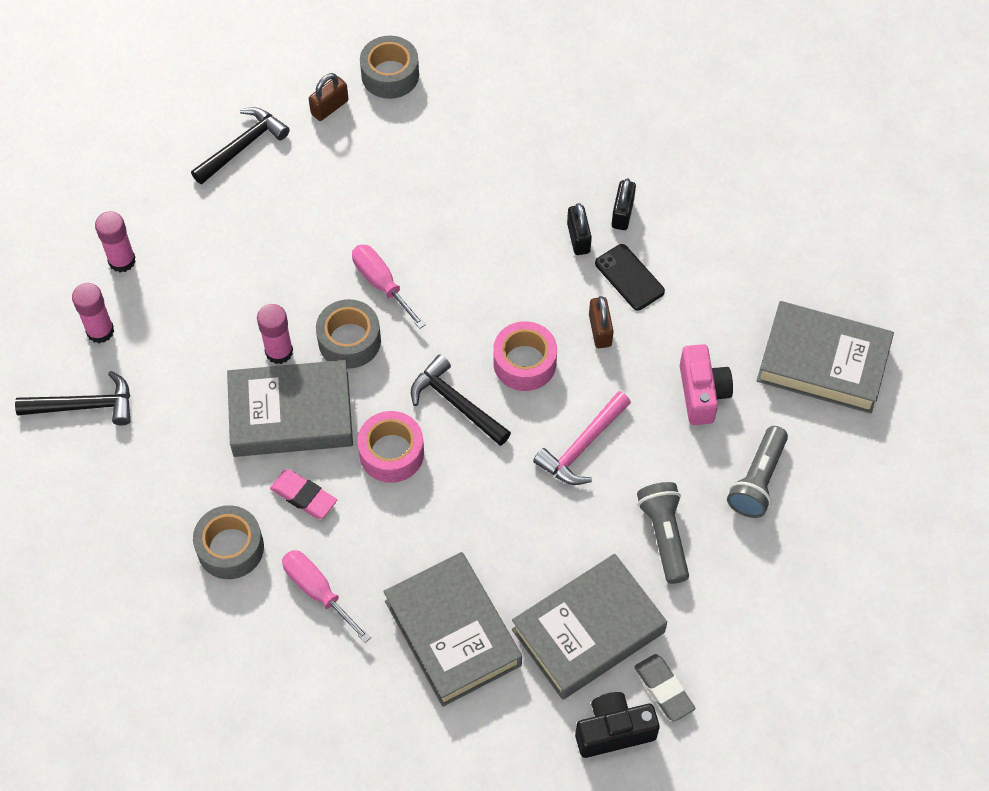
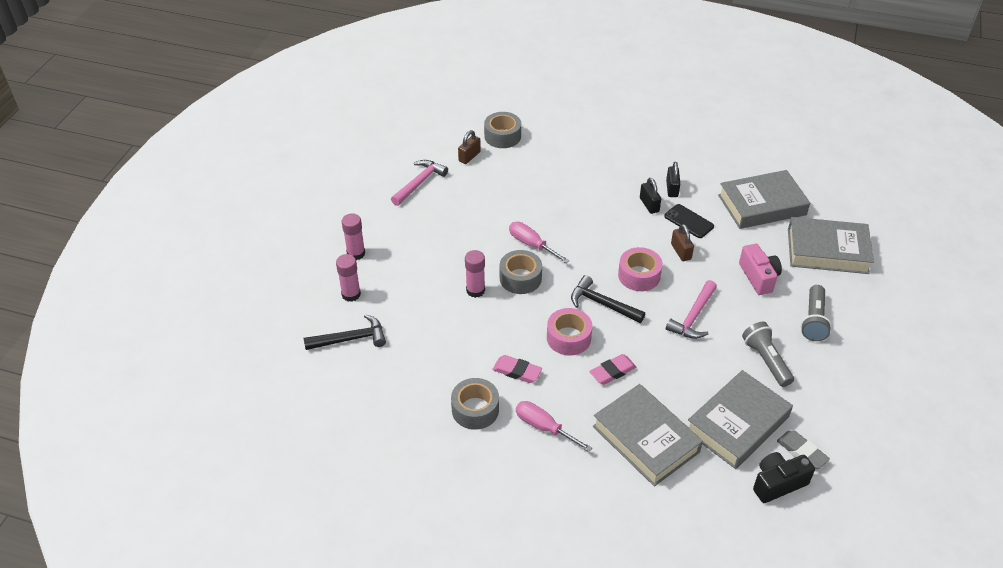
camera: 10 degrees left, 15 degrees down
(243, 146) = (419, 183): black hammer -> pink hammer
(291, 415) = (494, 325): grey book -> grey book (762, 205)
(438, 519) = (612, 372): none -> pink eraser

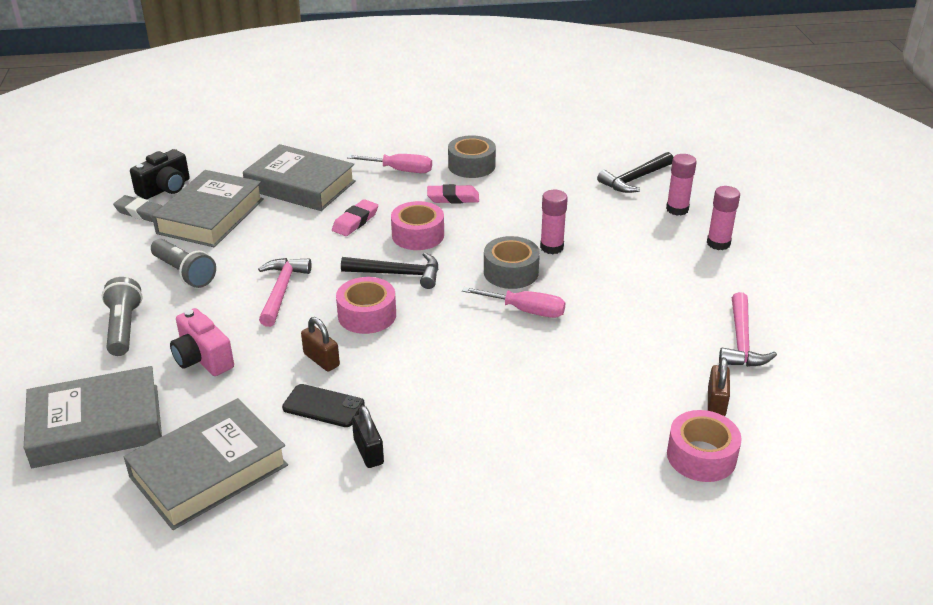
camera: 155 degrees right, 10 degrees down
(502, 136) = (701, 456): grey tape -> pink tape
(649, 205) = (394, 413): black padlock -> none

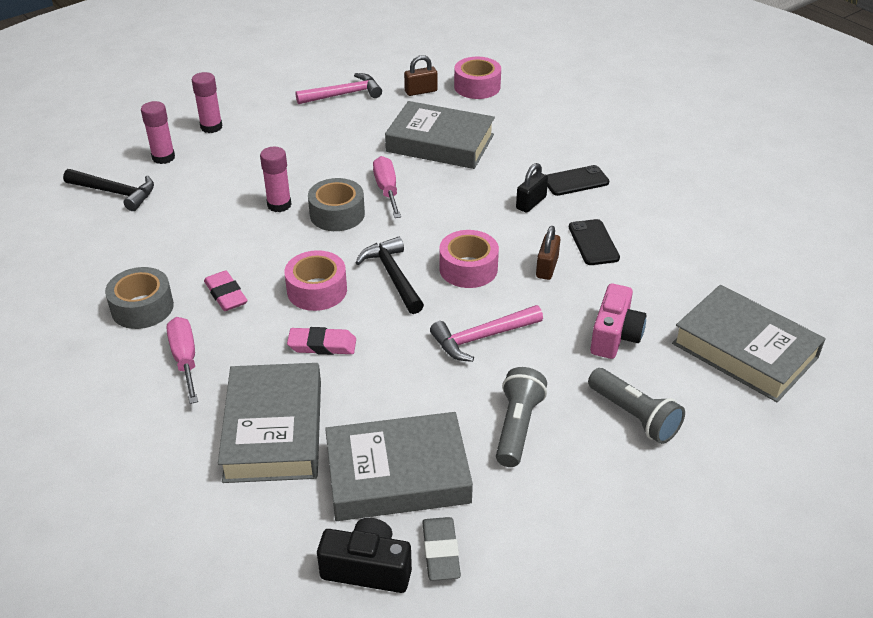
camera: 120 degrees left, 5 degrees up
(123, 328) = (634, 416): grey flashlight -> grey flashlight turned 90 degrees counterclockwise
(208, 471) = (709, 265): grey book -> grey book (440, 143)
(368, 452) = (611, 204): black padlock -> black padlock (531, 203)
(431, 445) = (575, 181): none -> black phone

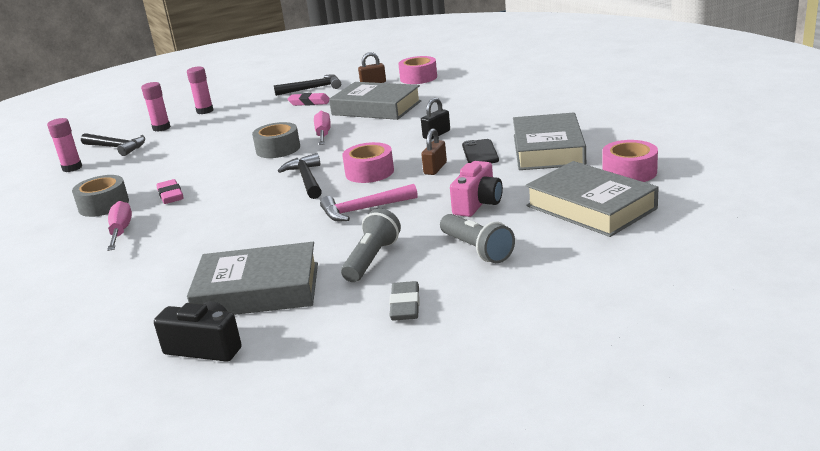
camera: 10 degrees right, 15 degrees down
(274, 430) = (170, 268): grey book -> grey book (548, 150)
(279, 205) = (235, 147): pink glue stick -> pink glue stick (72, 168)
(317, 290) = (242, 190): pink tape -> pink tape (629, 172)
(322, 345) = (232, 219): pink eraser -> pink eraser (309, 102)
(344, 94) = (313, 88): pink hammer -> black hammer
(441, 552) = (273, 336): grey eraser -> grey eraser (405, 305)
(575, 181) = (478, 121): black phone -> none

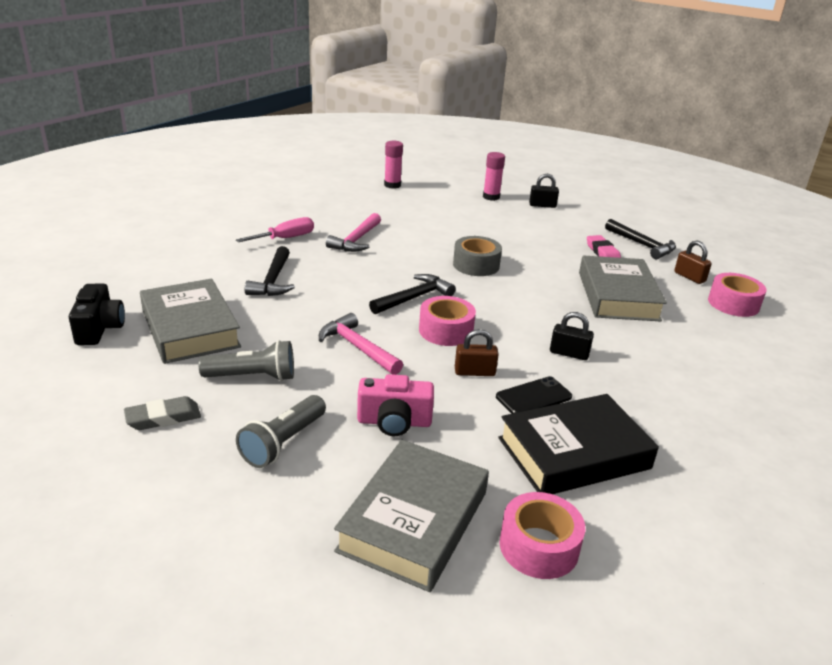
camera: 60 degrees right, 5 degrees up
(103, 205) = (329, 218): grey tape -> none
(117, 147) = (440, 190): black hammer -> black hammer (273, 280)
(170, 195) = (356, 240): pink eraser -> pink hammer
(205, 111) = (542, 205): pink glue stick -> black padlock
(323, 134) = (525, 281): pink screwdriver -> none
(548, 150) = (574, 453): grey book -> black book

